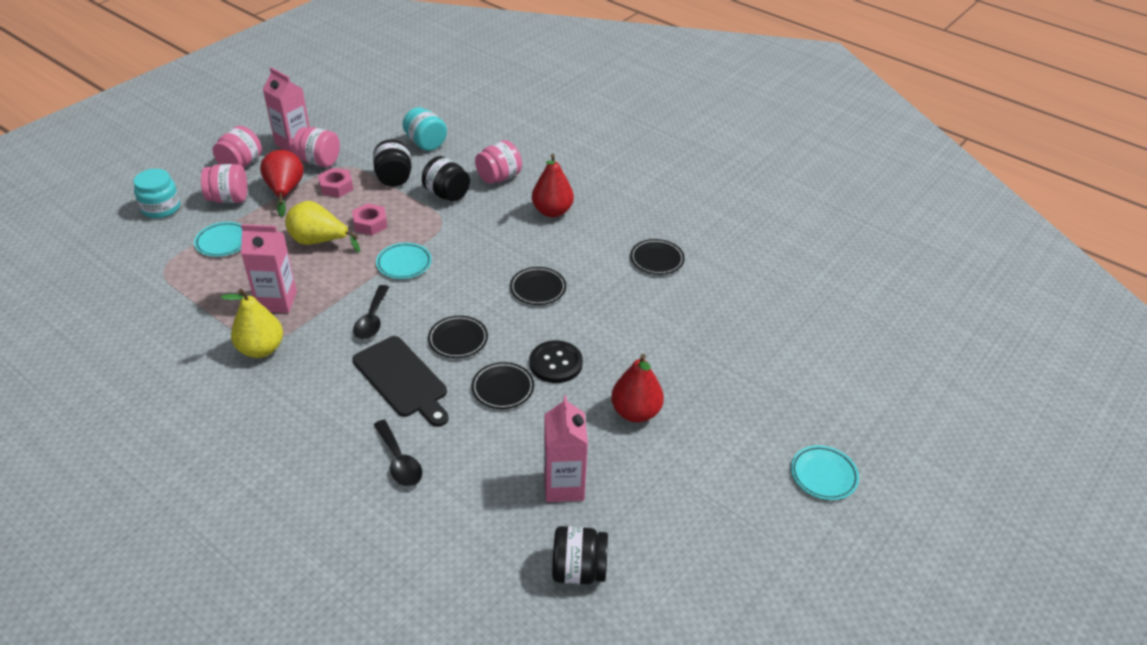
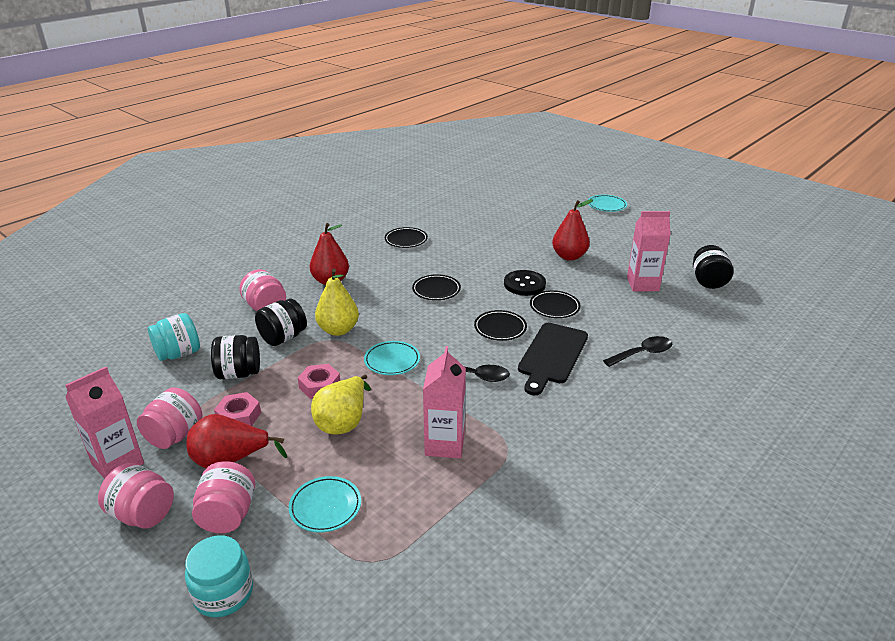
camera: 85 degrees left, 10 degrees down
(261, 349) = (520, 448): yellow pear -> yellow pear (338, 330)
(402, 379) = (552, 355): black cutting board -> black cutting board turned 150 degrees clockwise

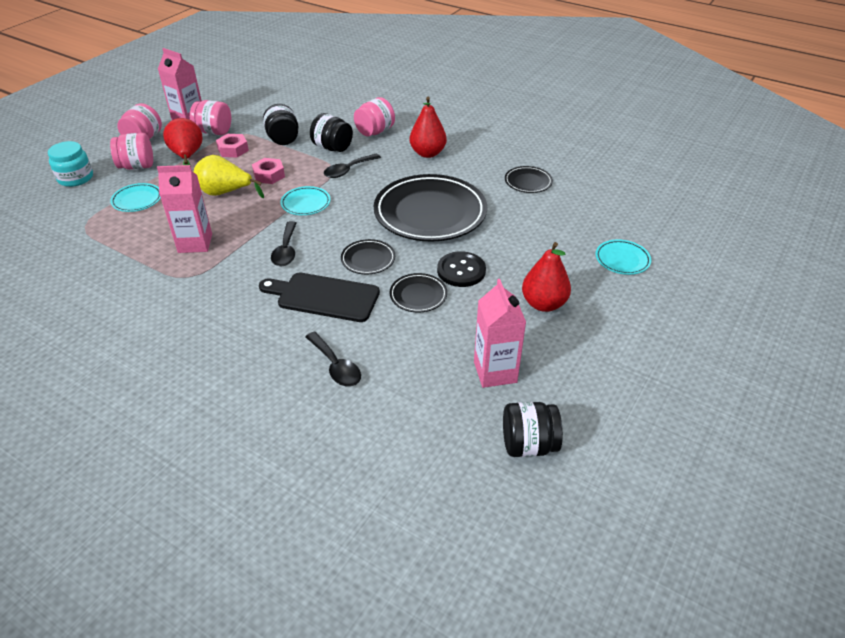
camera: 80 degrees right, 10 degrees up
(178, 354) = (305, 111): turquoise jar -> none
(338, 330) = (348, 170): yellow pear -> black spoon
(436, 290) = (430, 213): black plate -> black plate, size x2.24
(606, 205) = (726, 339): turquoise plate -> turquoise plate (622, 260)

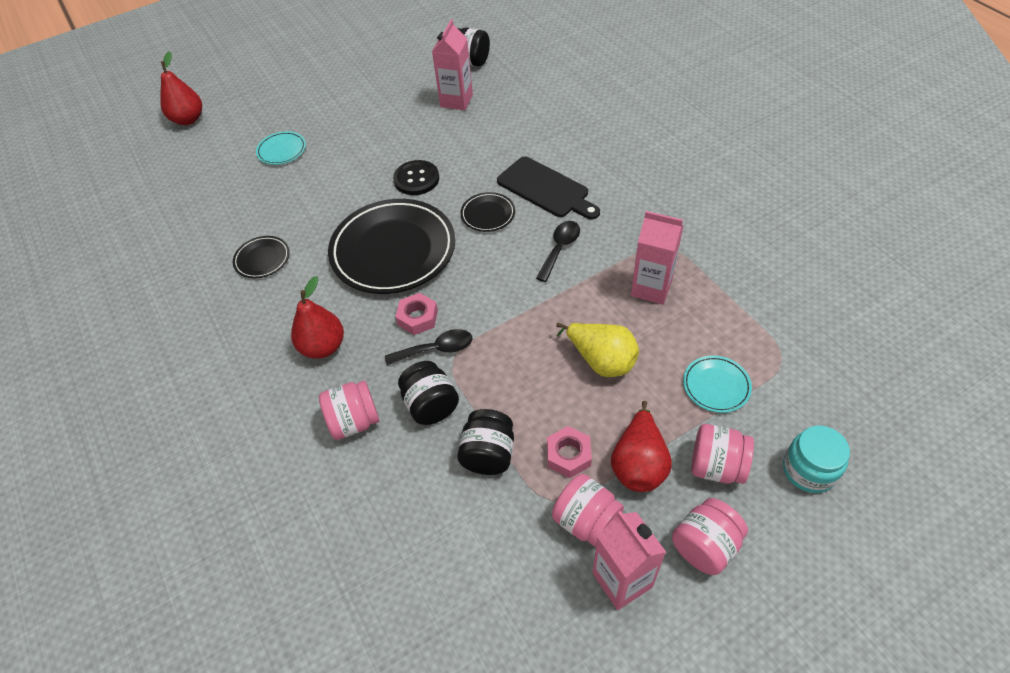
camera: 150 degrees left, 10 degrees up
(269, 175) = (537, 376): pink nut -> pink nut (418, 318)
(306, 203) = (513, 308): turquoise plate -> none
(336, 366) = (562, 132): black spoon -> none
(418, 295) = (468, 168): black plate -> none
(543, 304) = (380, 134): red pear -> red pear (188, 119)

